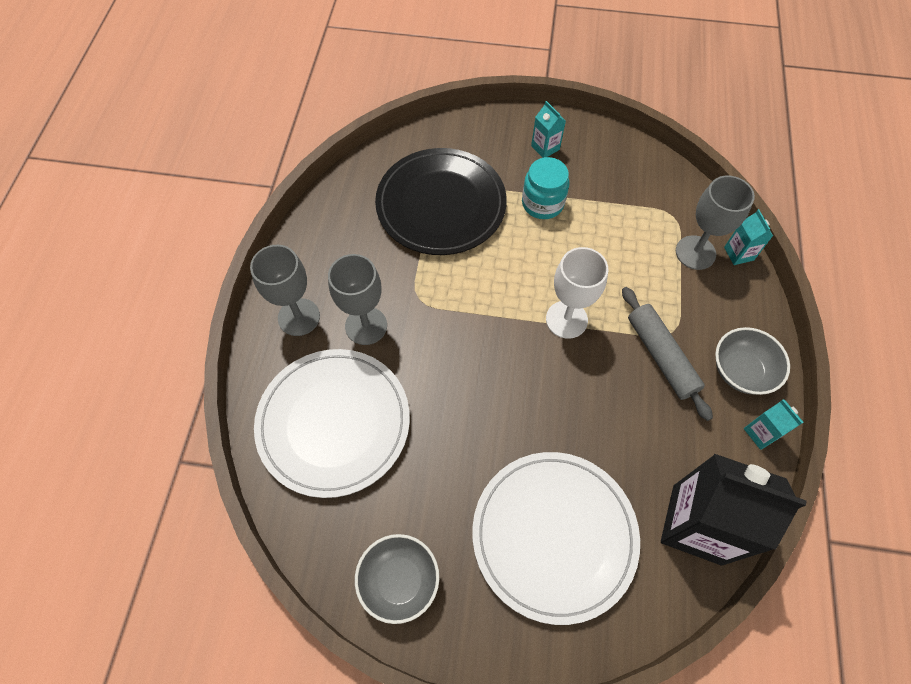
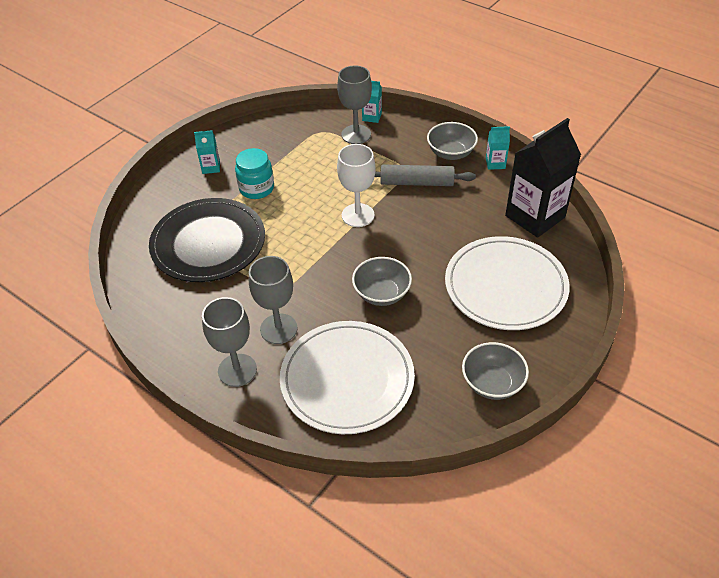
camera: 60 degrees left, 15 degrees down
(465, 401) = (382, 293): none -> grey bowl

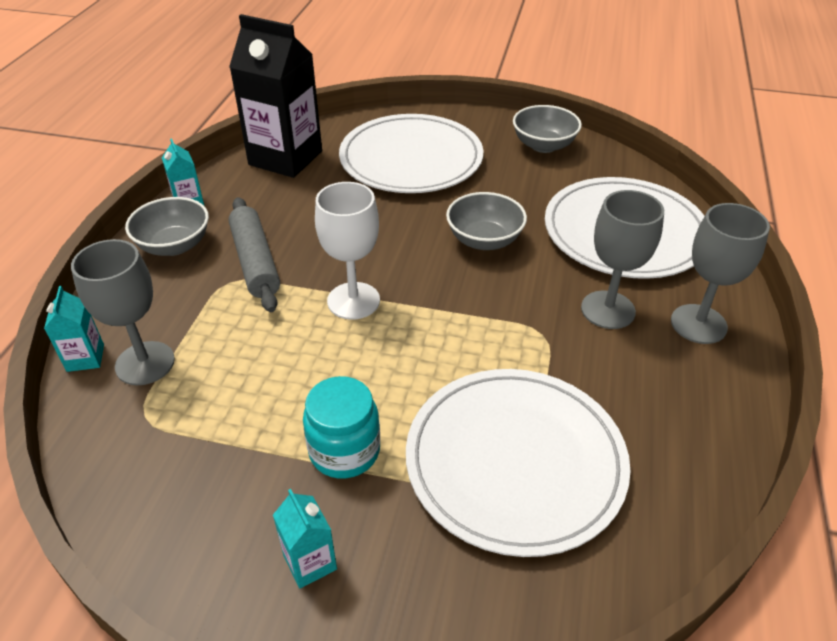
camera: 115 degrees left, 5 degrees down
(208, 243) = (515, 461): black plate -> white plate

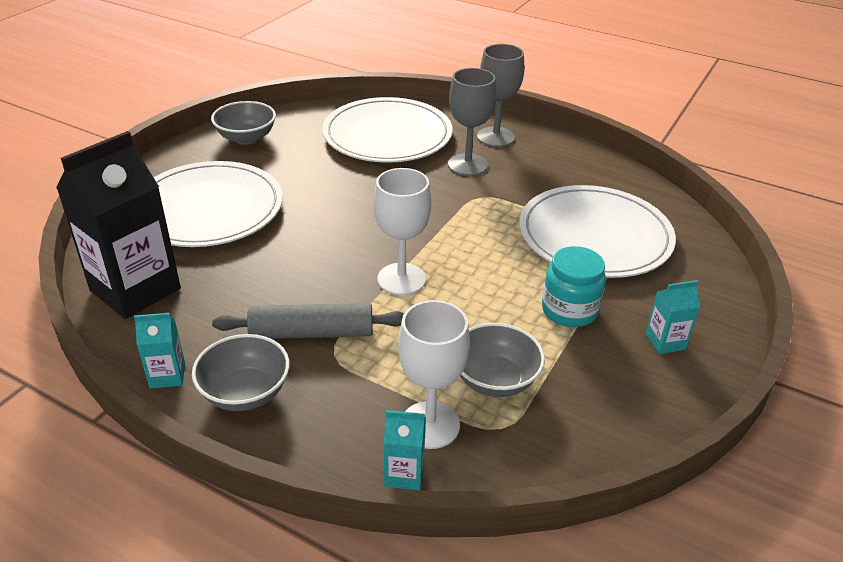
camera: 75 degrees left, 5 degrees down
(145, 363) = (430, 425): grey goblet -> white goblet
(484, 240) = (359, 196): grey bowl -> grey bowl (495, 380)

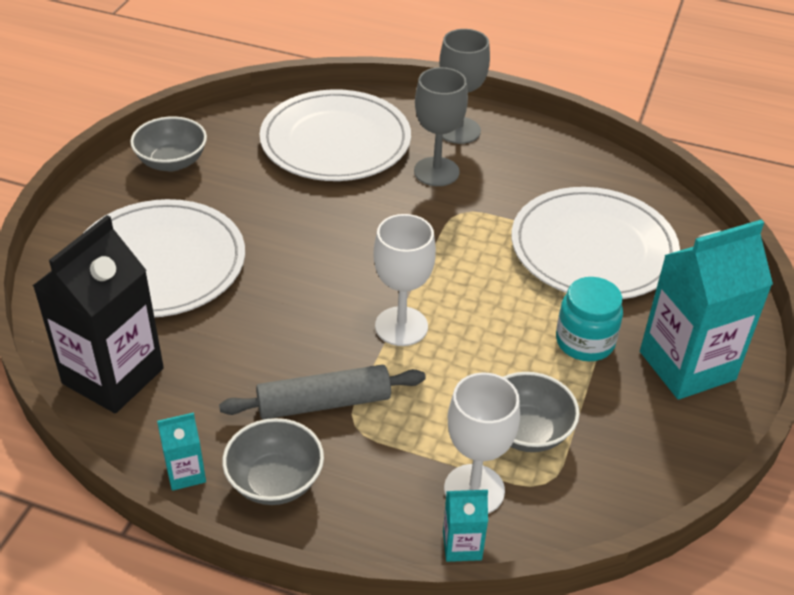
camera: 10 degrees left, 5 degrees up
(665, 342) = (687, 365): turquoise carton -> turquoise carton, size x2.26

